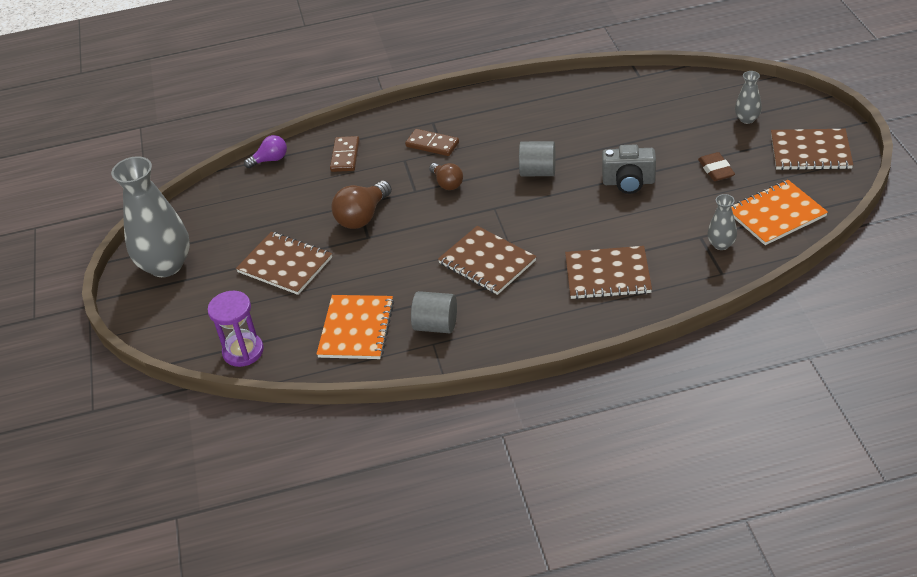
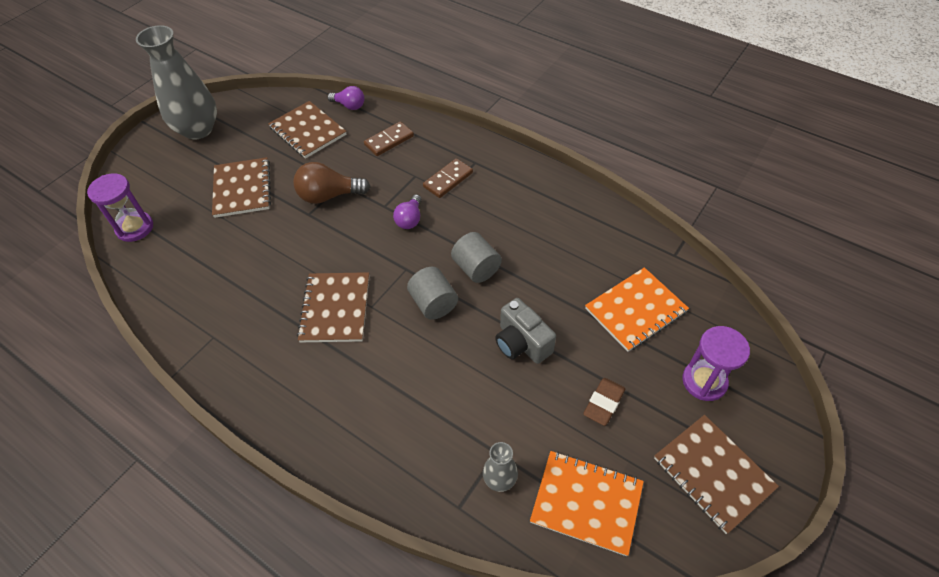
camera: 45 degrees right, 10 degrees up
(356, 329) = (199, 276): orange notebook -> orange notebook (635, 310)
(432, 144) = (448, 180): brown domino -> brown domino turned 60 degrees clockwise
(436, 325) = (235, 325): grey cylinder -> grey cylinder (433, 303)
(447, 183) = (410, 219): brown light bulb -> purple light bulb
(607, 275) = (384, 408): brown notebook -> brown notebook (308, 131)
(747, 119) = (704, 381): grey vase -> purple hourglass

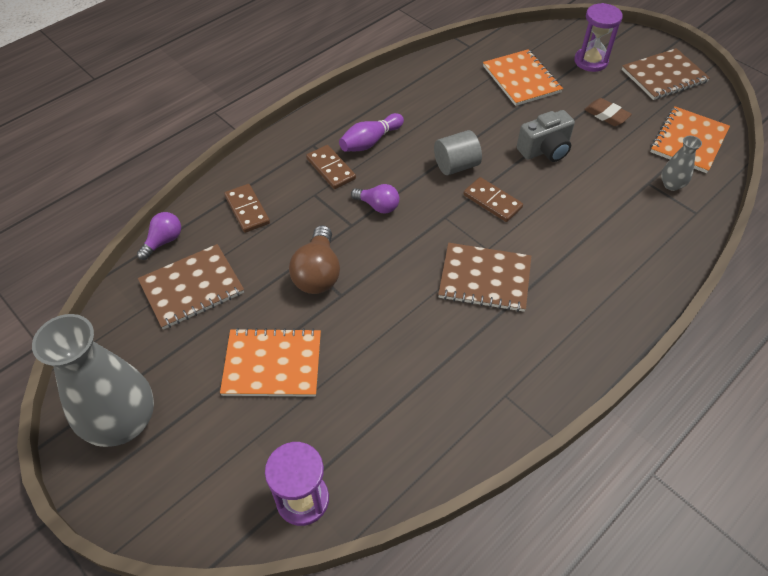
camera: 80 degrees left, 0 degrees up
(242, 189) = (272, 364): brown notebook -> orange notebook
(433, 303) = (492, 201): grey cylinder -> brown domino
(491, 199) = (370, 141): none -> purple bowling pin

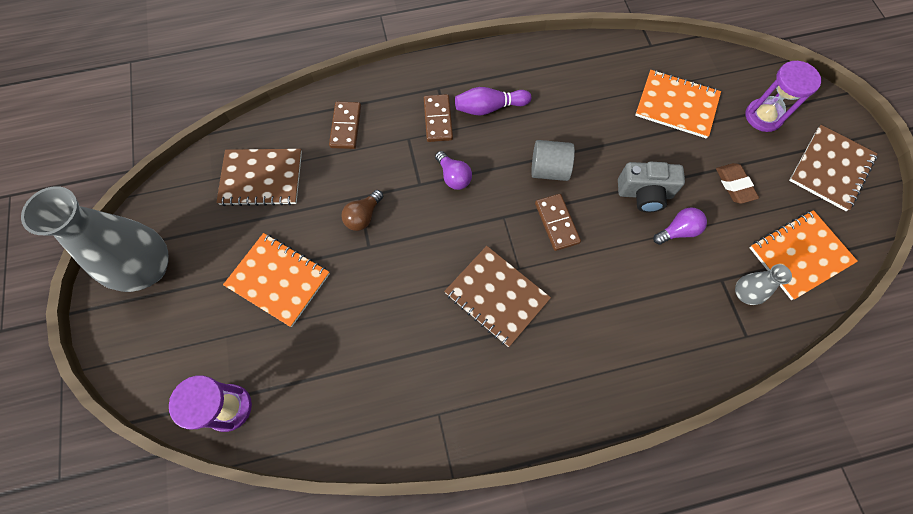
camera: 30 degrees right, 15 degrees up
(163, 241) = (266, 124): purple light bulb -> purple light bulb (678, 231)
(318, 273) = (363, 216): brown light bulb -> brown light bulb, size x0.64
(521, 79) = (676, 105): orange notebook -> orange notebook turned 75 degrees counterclockwise
(664, 76) = (830, 169): brown notebook -> brown notebook turned 60 degrees counterclockwise

